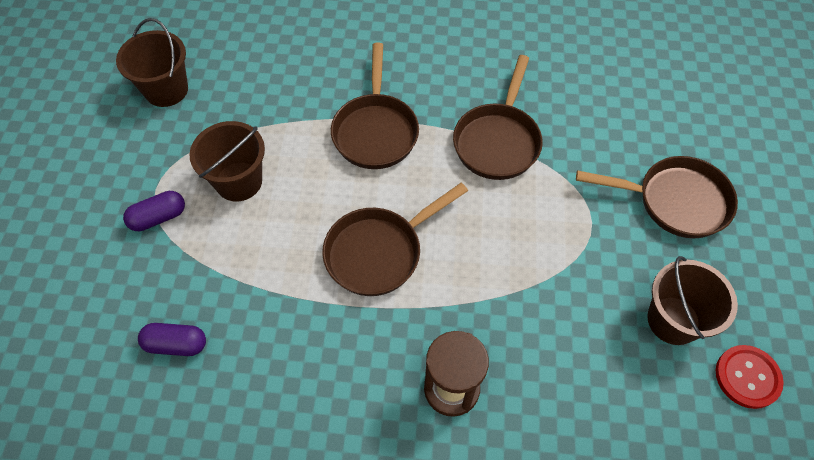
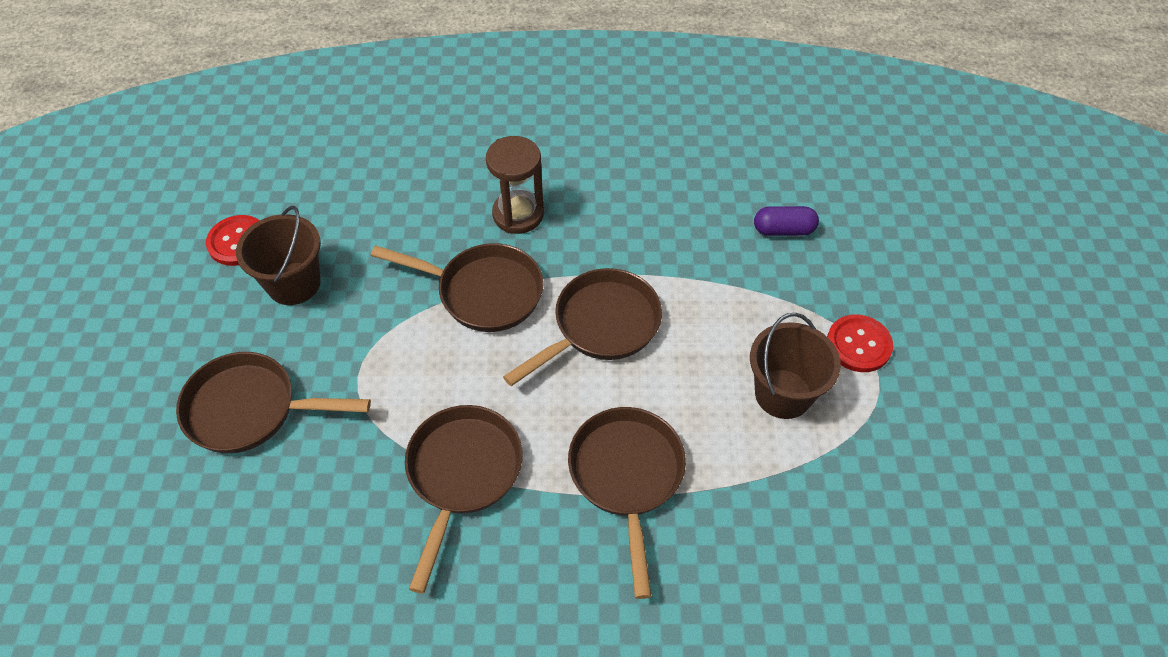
camera: 175 degrees right, 5 degrees down
(158, 217) = (858, 344): purple capsule -> red button
(166, 90) = (935, 520): brown bucket -> none
(487, 296) = (483, 292): none -> brown pan

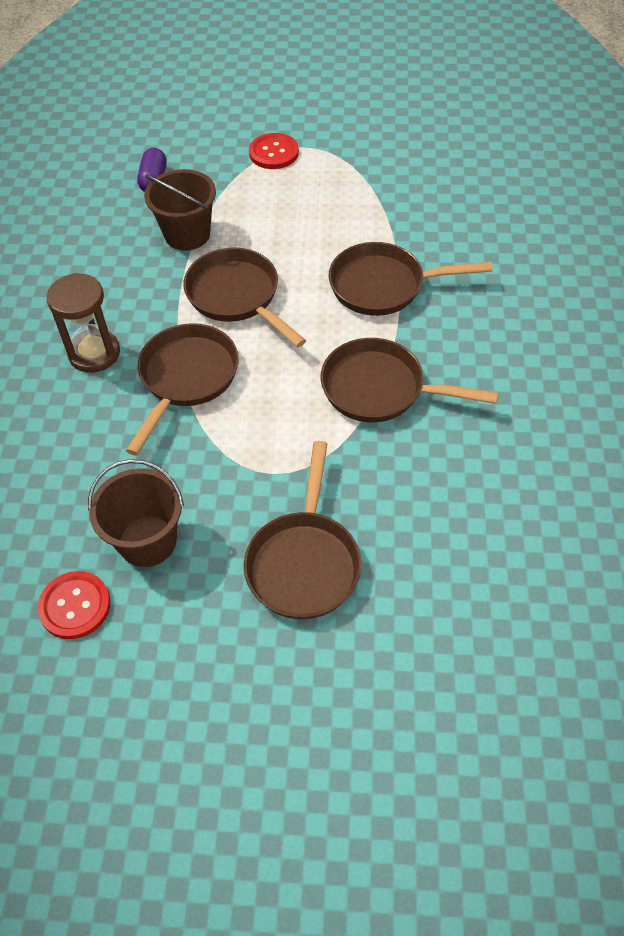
camera: 85 degrees left, 0 degrees up
(783, 394) = (314, 196): brown bucket -> brown bucket (187, 234)

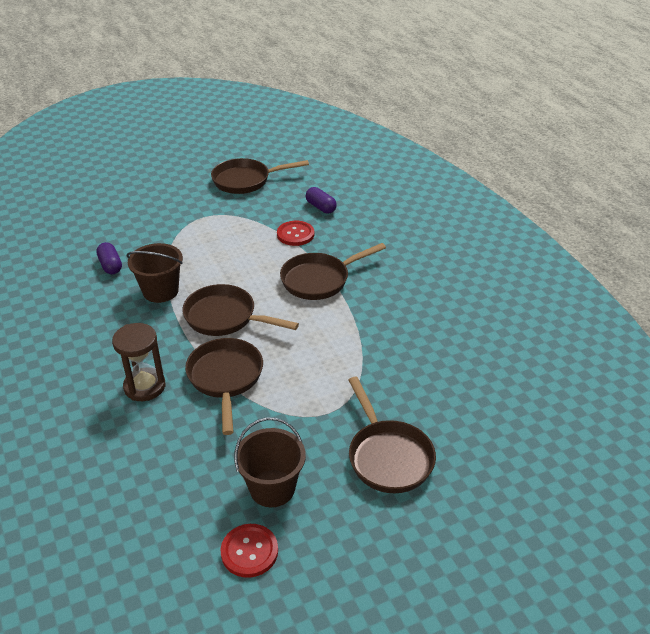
camera: 30 degrees left, 15 degrees down
(273, 153) = (187, 225): red button -> red button (295, 234)
(380, 389) = (361, 339): brown pan -> brown pan (246, 180)
(456, 179) = (320, 207): none -> purple capsule

